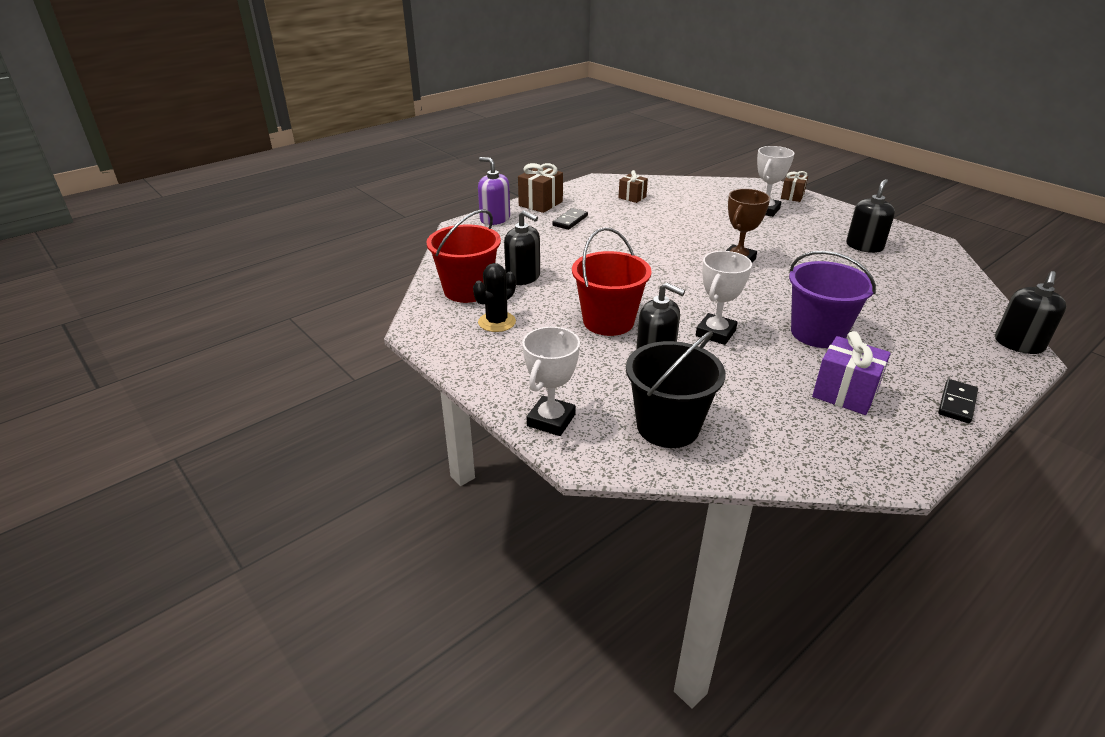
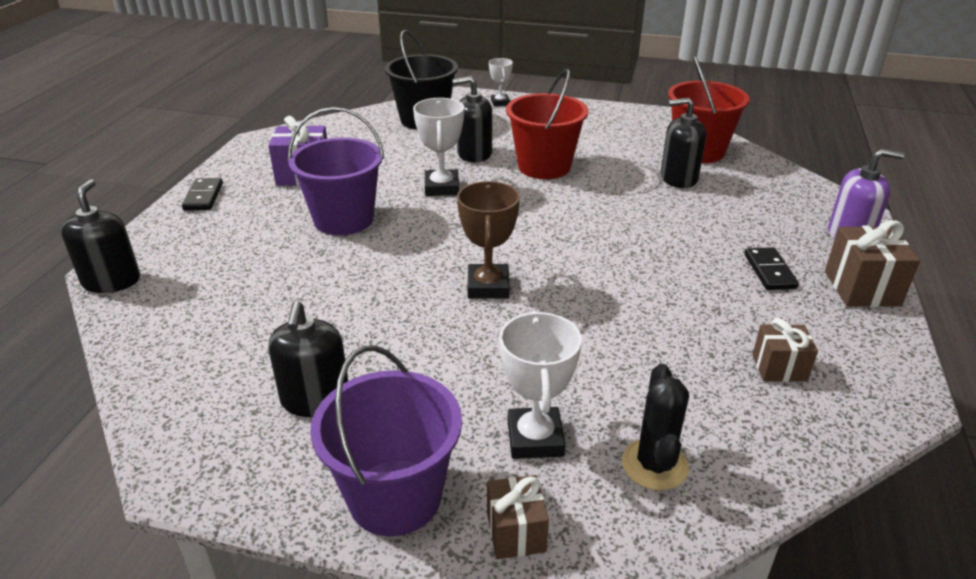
camera: 145 degrees right, 0 degrees up
(497, 322) = (628, 138): black cactus -> black cactus (654, 465)
(551, 420) = (500, 102): white trophy -> white trophy, size x0.60
(835, 213) = (395, 497): none -> purple bucket

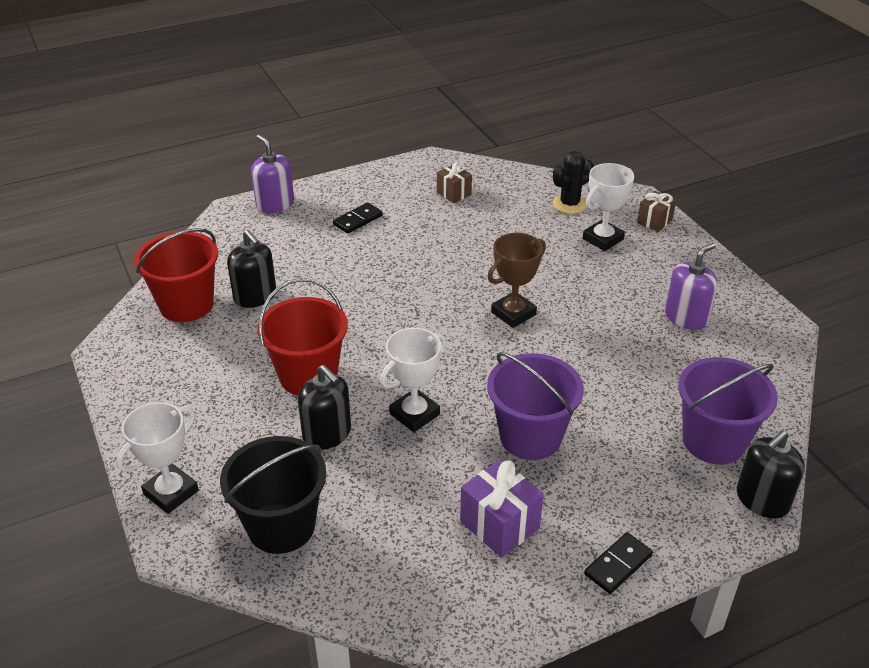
camera: 130 degrees left, 5 degrees up
(315, 399) = (686, 317): black soap dispenser -> purple soap dispenser
(395, 497) = (689, 258): purple bucket -> purple bucket (713, 441)
(500, 102) = (171, 492): white trophy -> white trophy, size x1.66
(862, 288) = (340, 188): brown gift -> none

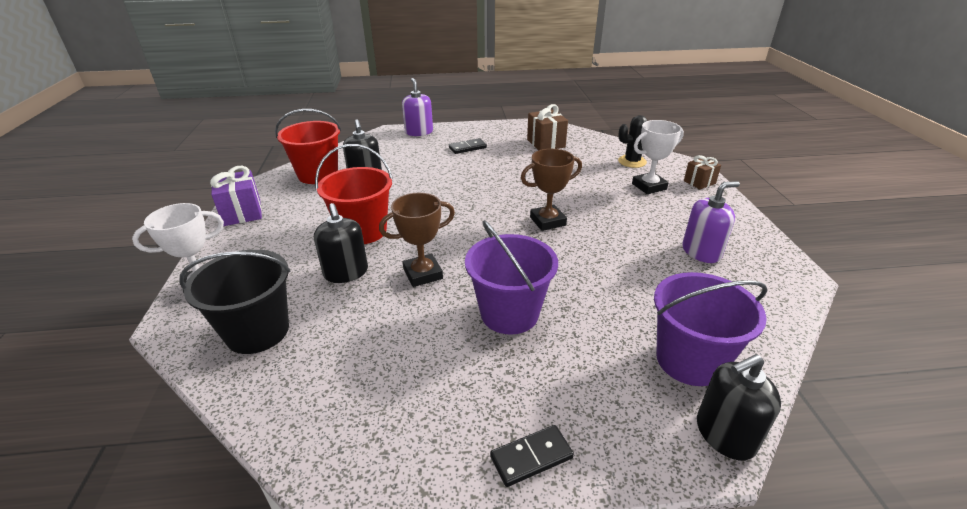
camera: 20 degrees right, 5 degrees down
(414, 414) = (423, 274): white trophy -> brown trophy
(454, 193) = (545, 143): brown gift -> brown gift, size x1.56
(499, 525) = (436, 382): purple gift -> purple gift (242, 213)

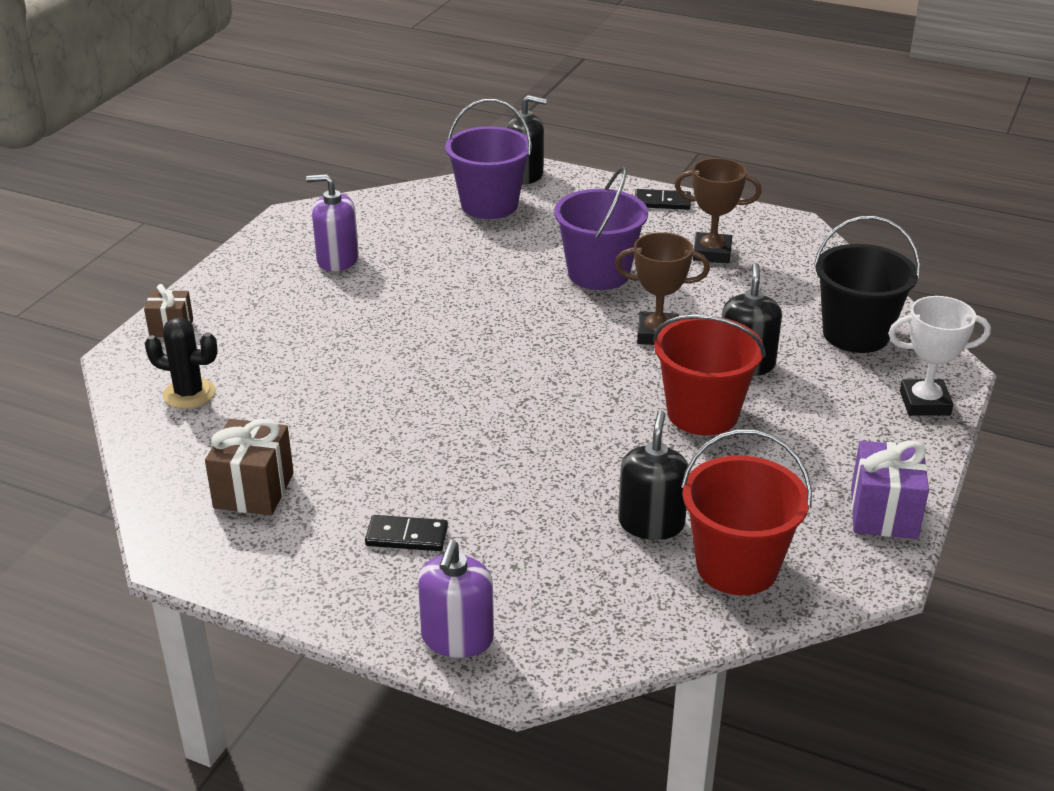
camera: 150 degrees left, 0 degrees up
(547, 221) = (450, 345): brown trophy -> brown trophy (712, 253)
(649, 186) = (246, 345): white trophy -> none

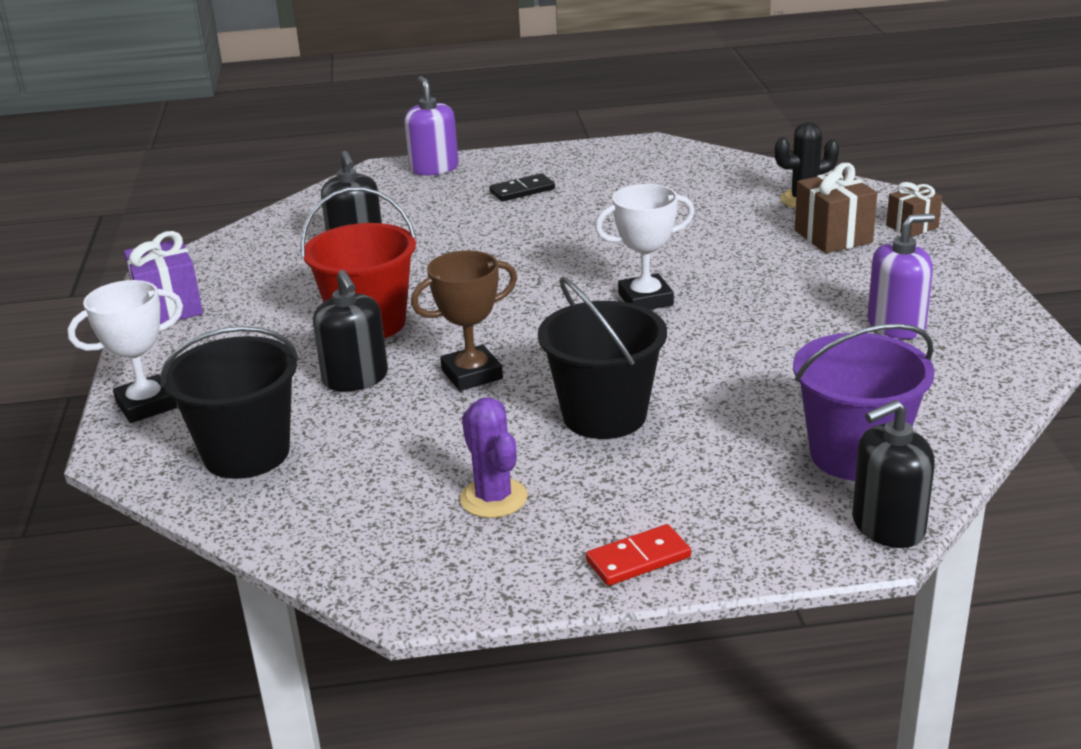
camera: 150 degrees right, 5 degrees down
(254, 490) = (657, 177): brown gift -> brown gift (833, 236)
(465, 346) = (645, 299): none -> white trophy
(598, 274) = (604, 415): purple bucket -> black bucket
(662, 202) = (638, 559): black domino -> red domino
(712, 253) = (493, 498): brown trophy -> purple cactus
(737, 567) = (275, 245): red bucket -> none

